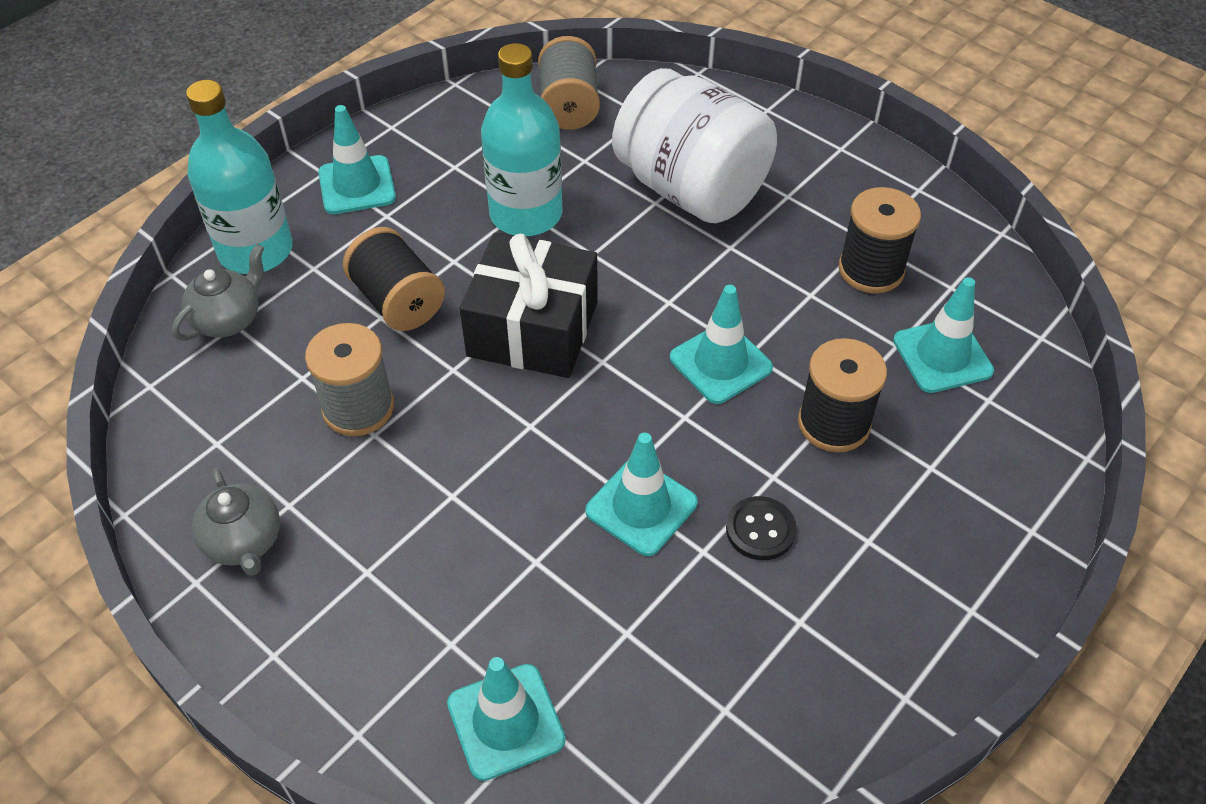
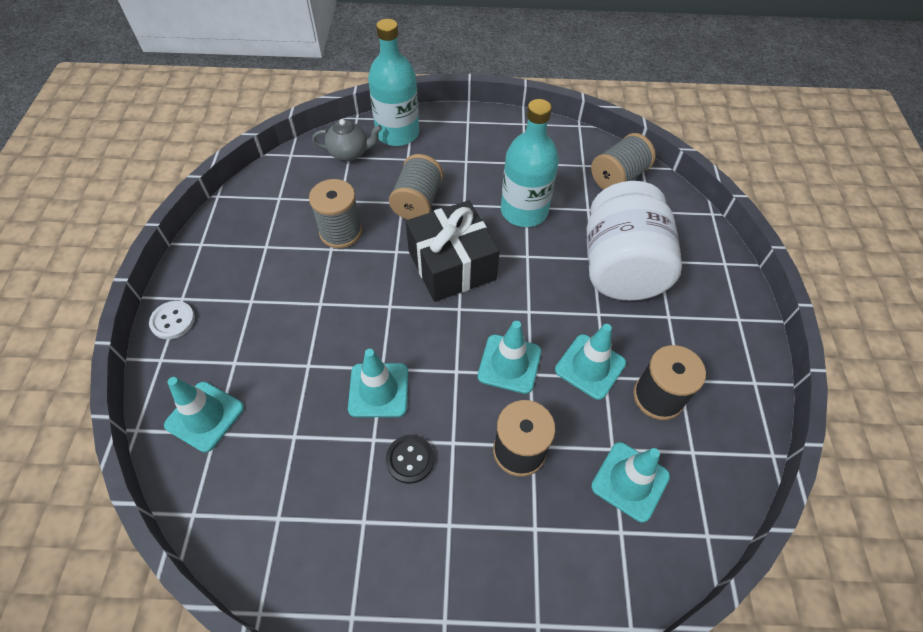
camera: 50 degrees right, 5 degrees up
(244, 542) = (233, 245): grey teapot -> none
(304, 686) = (173, 321): none -> white button
(357, 185) = (472, 138): turquoise traffic cone -> turquoise traffic cone (590, 366)
(398, 301) = (417, 202): black spool -> grey spool

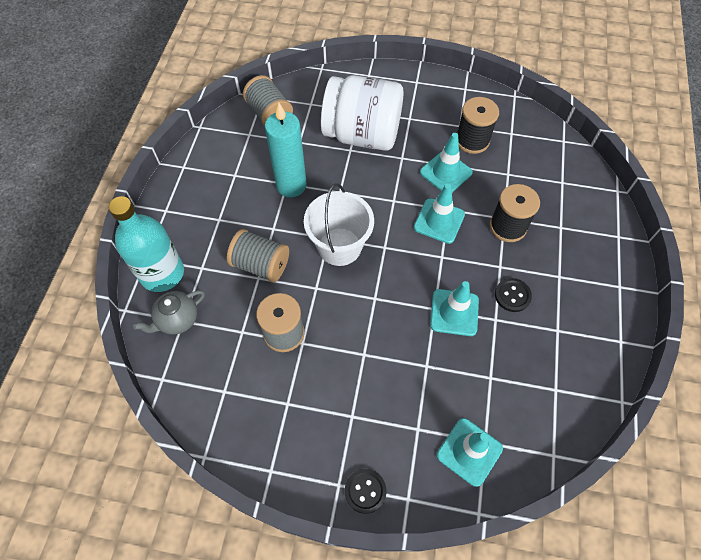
camera: 80 degrees left, 5 degrees up
(173, 321) = (365, 491): white button -> black button
(349, 153) = (177, 320): grey teapot -> grey teapot turned 135 degrees counterclockwise
(452, 265) = (339, 246): black gift -> white bucket
(524, 211) = (291, 185): turquoise bottle -> turquoise candle
(630, 481) = (530, 170): turquoise traffic cone -> none

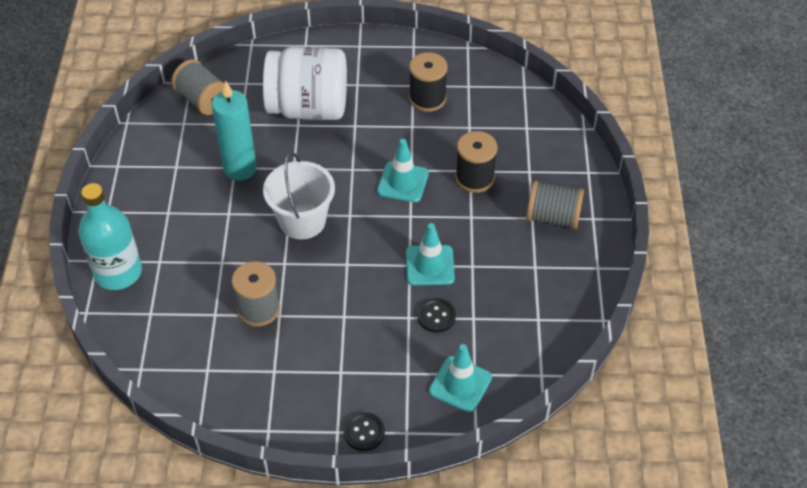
camera: 10 degrees left, 10 degrees down
(177, 320) = (144, 313): grey teapot -> none
(261, 265) = (222, 249): grey spool -> grey spool (553, 217)
(446, 172) = (403, 134): turquoise traffic cone -> none
(512, 295) = (486, 242): black button -> black button (436, 316)

